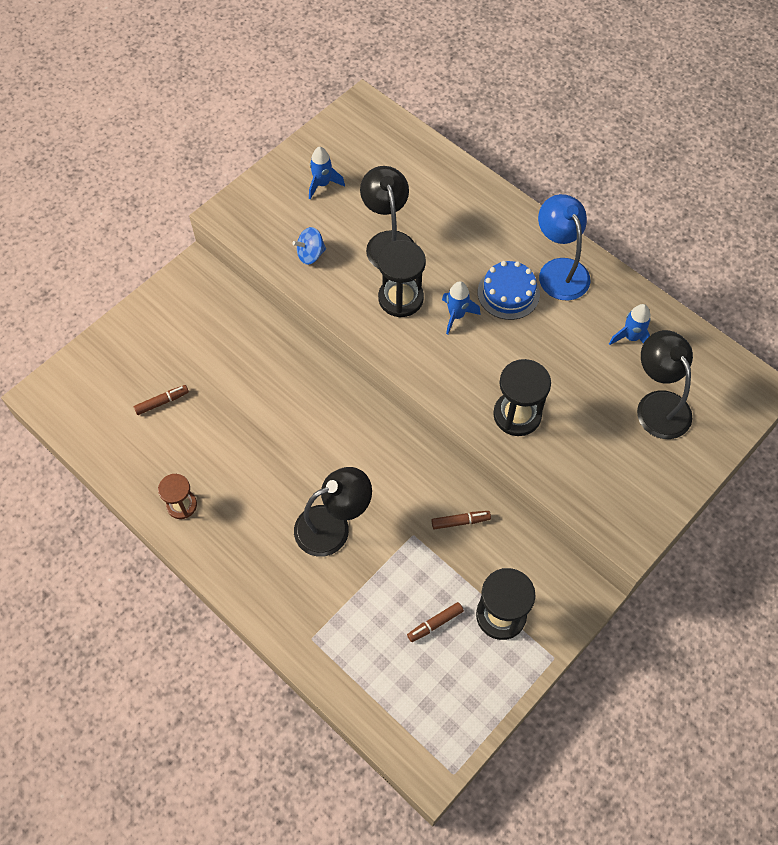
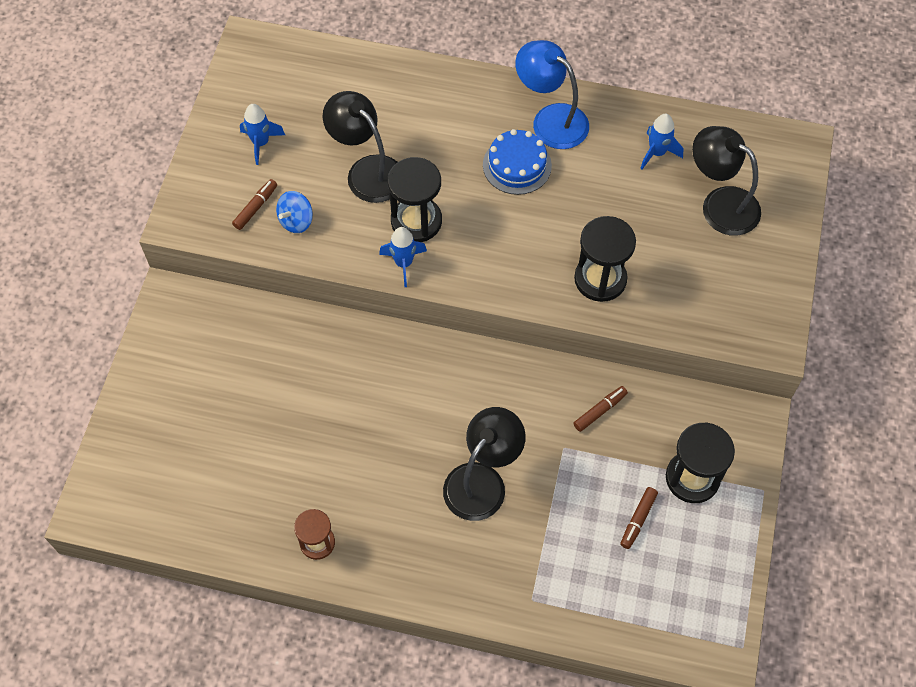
camera: 30 degrees left, 0 degrees up
(162, 402) = (226, 450): brown marker -> brown marker (255, 207)
(456, 315) = (481, 211): blue rocket -> blue rocket (403, 263)

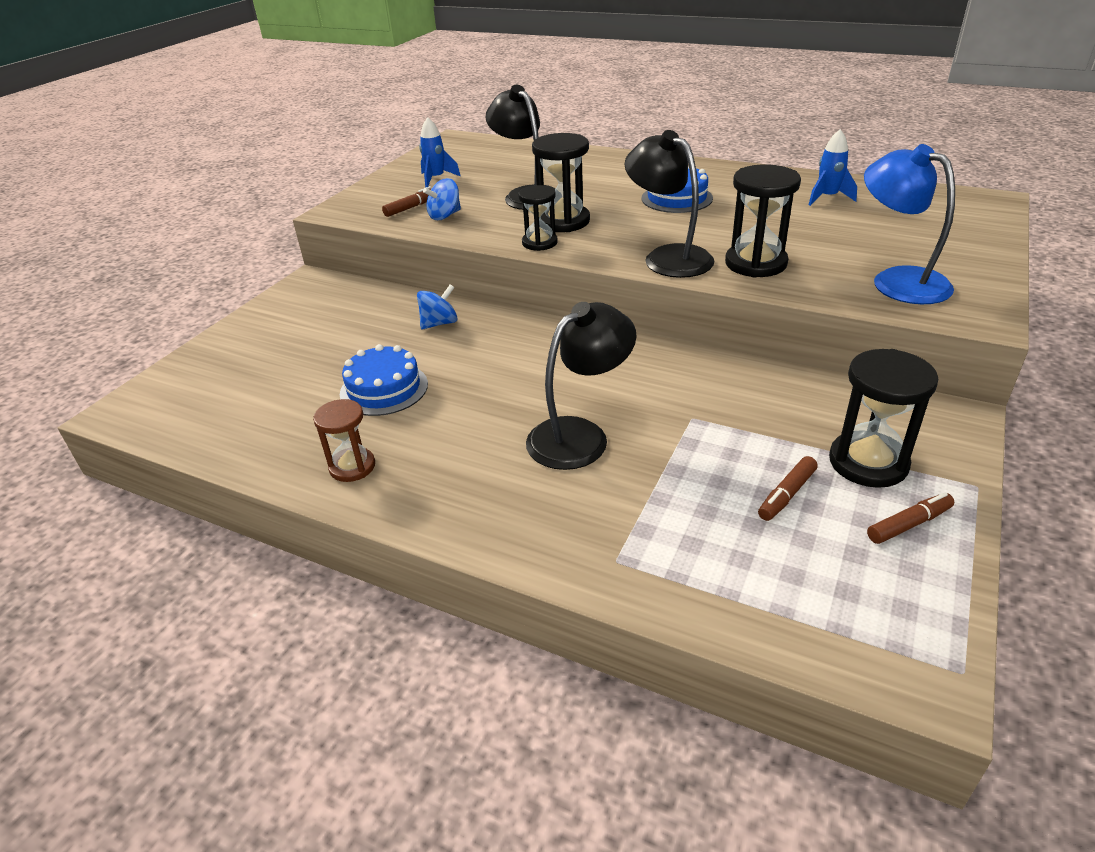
camera: 15 degrees right, 25 degrees down
(307, 448) = (384, 389): none -> blue cake
(324, 351) = (439, 323): none -> blue spinning top
(403, 263) = (539, 243): blue rocket -> black hourglass
(551, 119) = (717, 178): blue lamp -> blue lamp (897, 280)
(599, 411) = (744, 392): brown marker -> brown marker (908, 524)
(720, 204) = (900, 227): black lamp -> black lamp (668, 257)

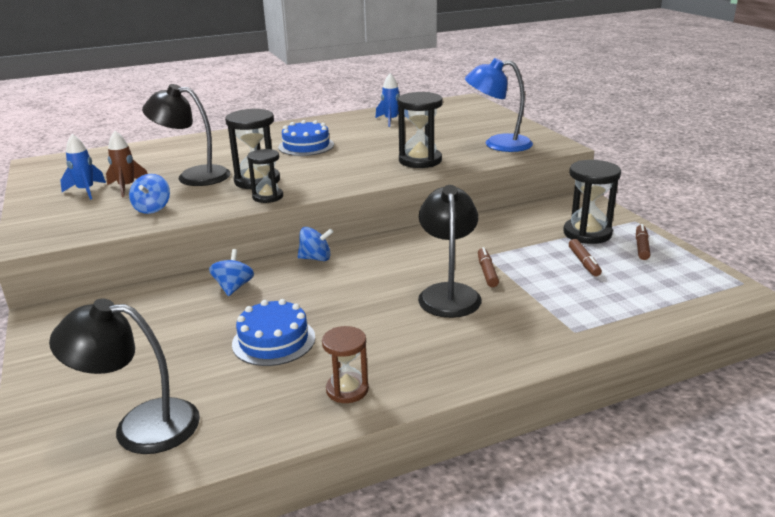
camera: 50 degrees left, 10 degrees down
(411, 207) = (107, 214): brown marker -> brown marker (487, 272)
(465, 187) = (127, 187): none -> brown rocket
(539, 330) = (316, 258): none -> blue spinning top
(668, 257) = (367, 174): black lamp -> black lamp (140, 425)

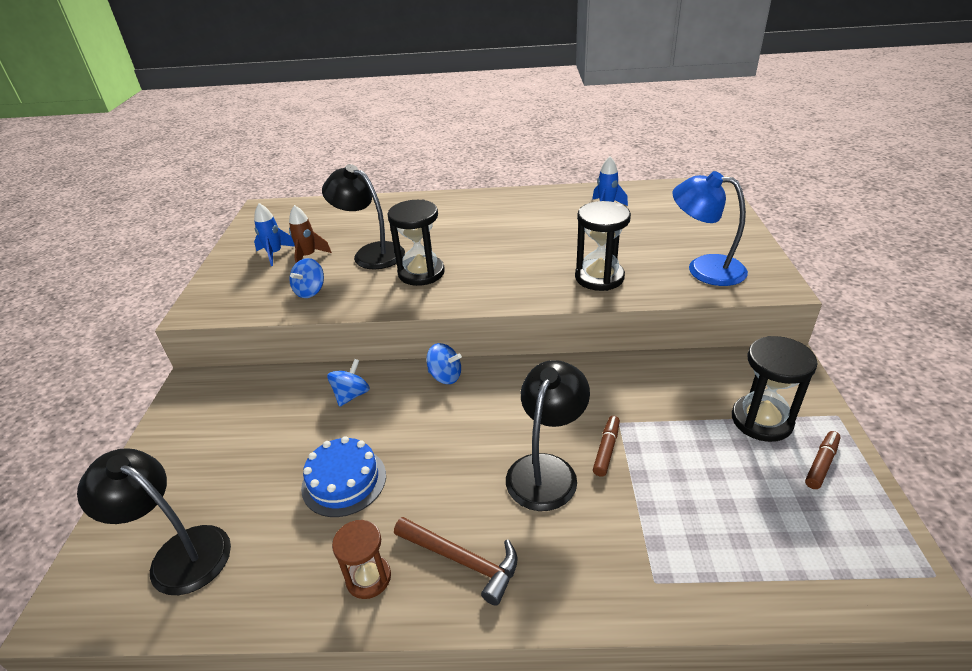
camera: 25 degrees right, 10 degrees up
(268, 197) = (416, 299): black hourglass -> none
(306, 146) = (497, 230): blue cake -> none
(420, 359) = (462, 560): none -> brown hammer
(584, 262) = (730, 469): brown marker -> none

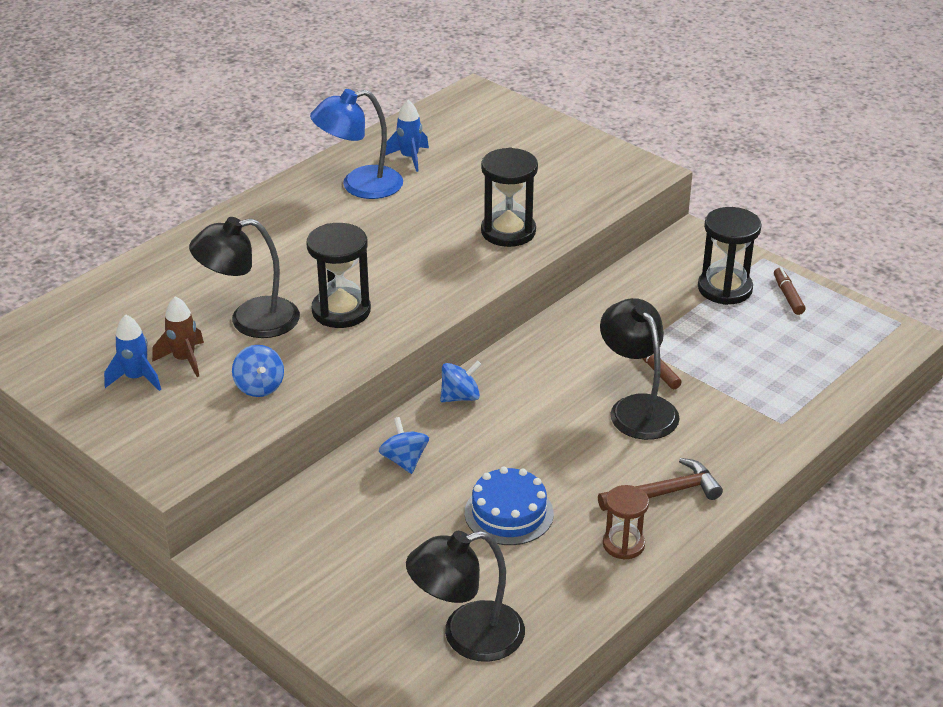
camera: 50 degrees left, 0 degrees up
(704, 268) = (577, 181): blue lamp -> blue lamp (359, 186)

